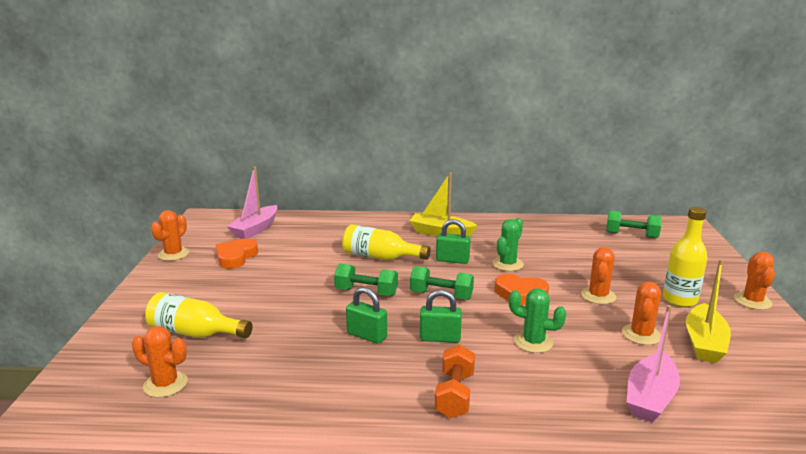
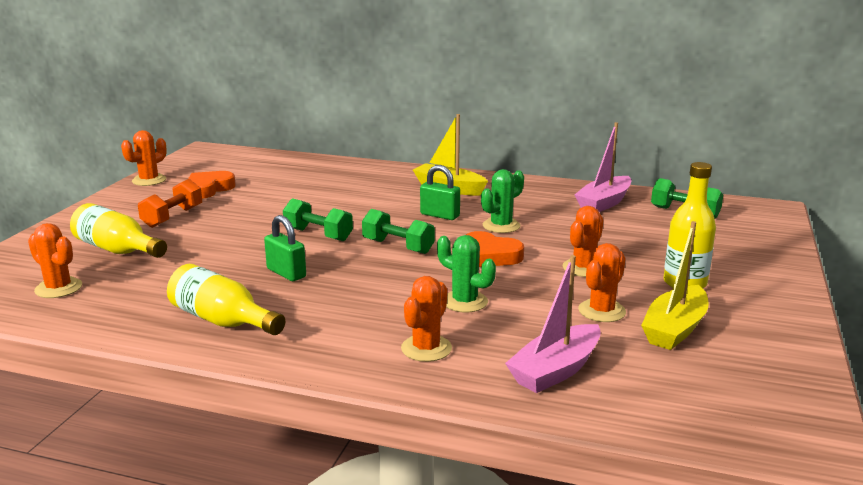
camera: 15 degrees right, 0 degrees up
(255, 229) = (248, 166): pink boat -> pink boat (604, 203)
(380, 257) = (360, 204): yellow bottle -> yellow bottle (223, 321)
(440, 338) = (362, 285): green padlock -> none
(454, 395) = (335, 336): orange dumbbell -> orange dumbbell (172, 217)
(752, 301) = (782, 296): orange cactus -> orange cactus (426, 348)

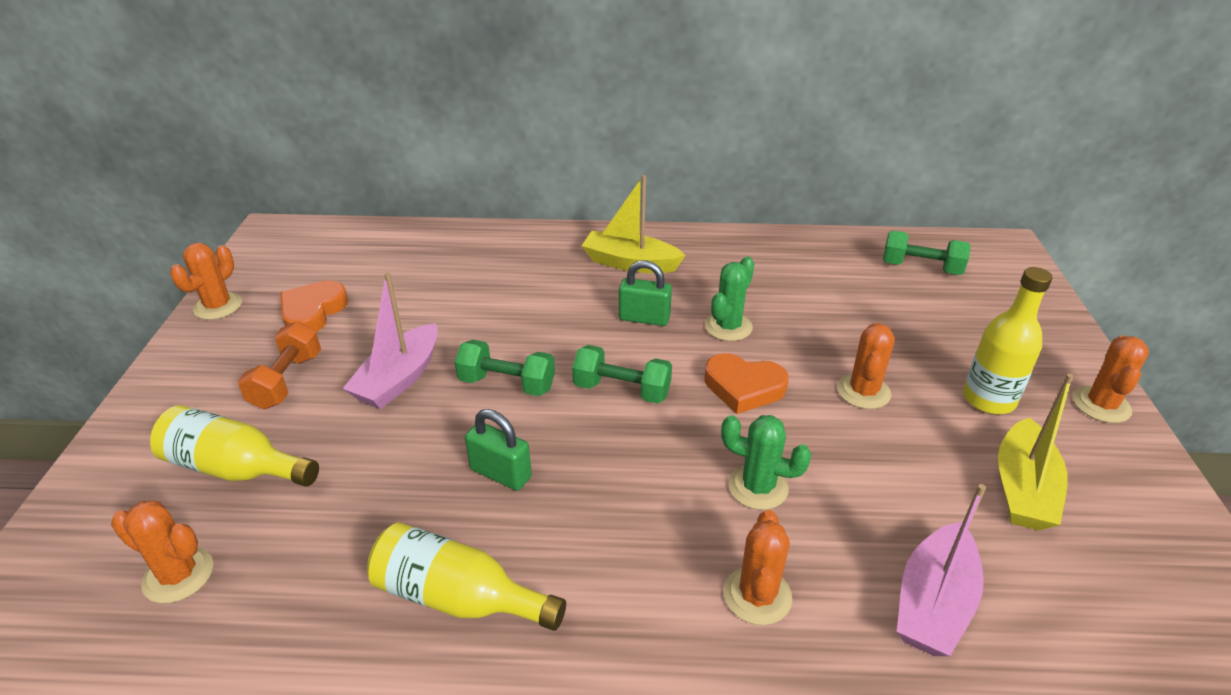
camera: 15 degrees left, 15 degrees up
(602, 311) = (926, 471): orange cactus -> orange cactus (1101, 405)
(604, 203) = (824, 264): pink boat -> pink boat (399, 379)

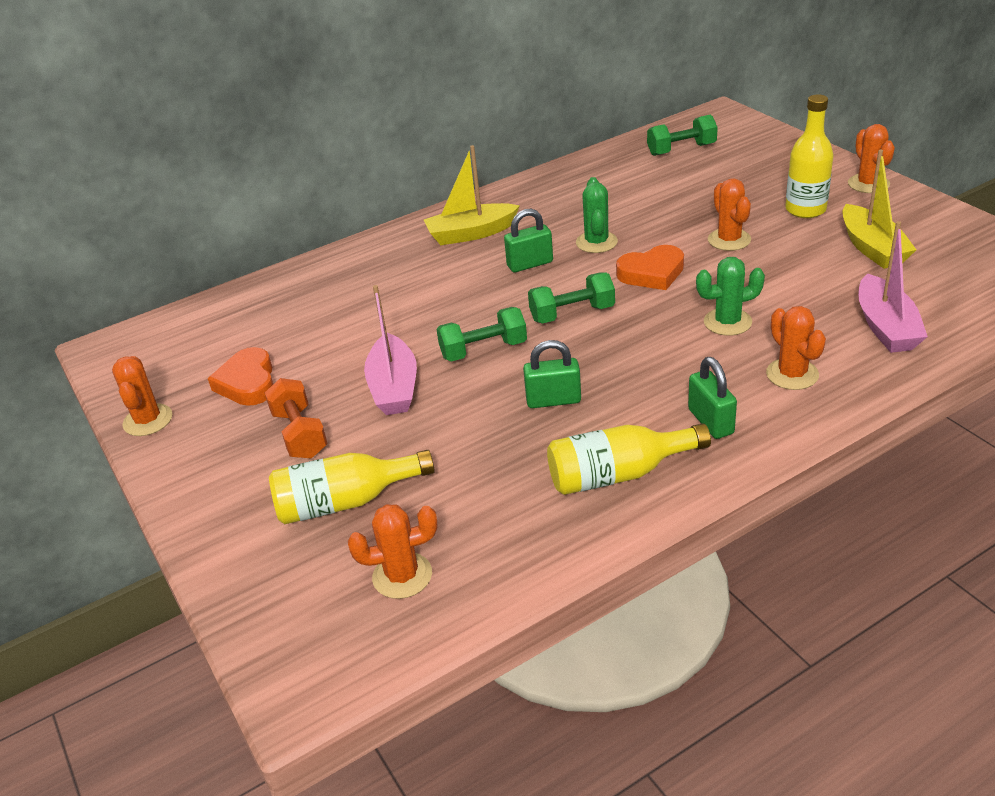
camera: 30 degrees left, 0 degrees up
(610, 597) = (710, 421): none -> green padlock

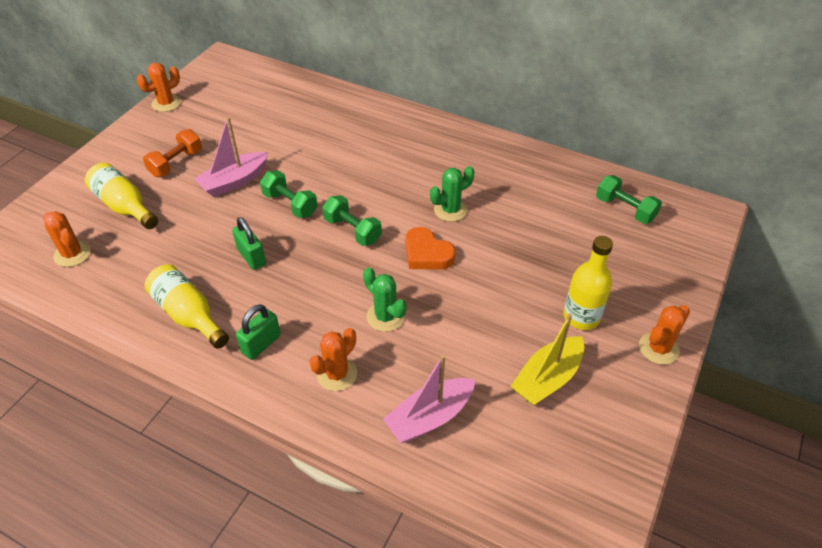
camera: 55 degrees right, 10 degrees up
(248, 383) = (213, 123): orange heart -> none
(471, 233) = (422, 145): yellow boat -> none
(530, 264) = (401, 187): green padlock -> none
(729, 240) = (501, 282): orange cactus -> none

